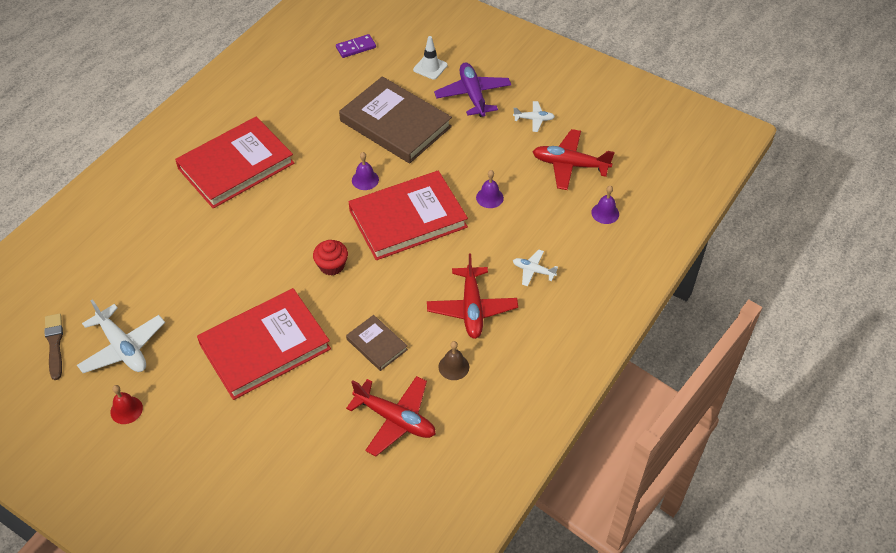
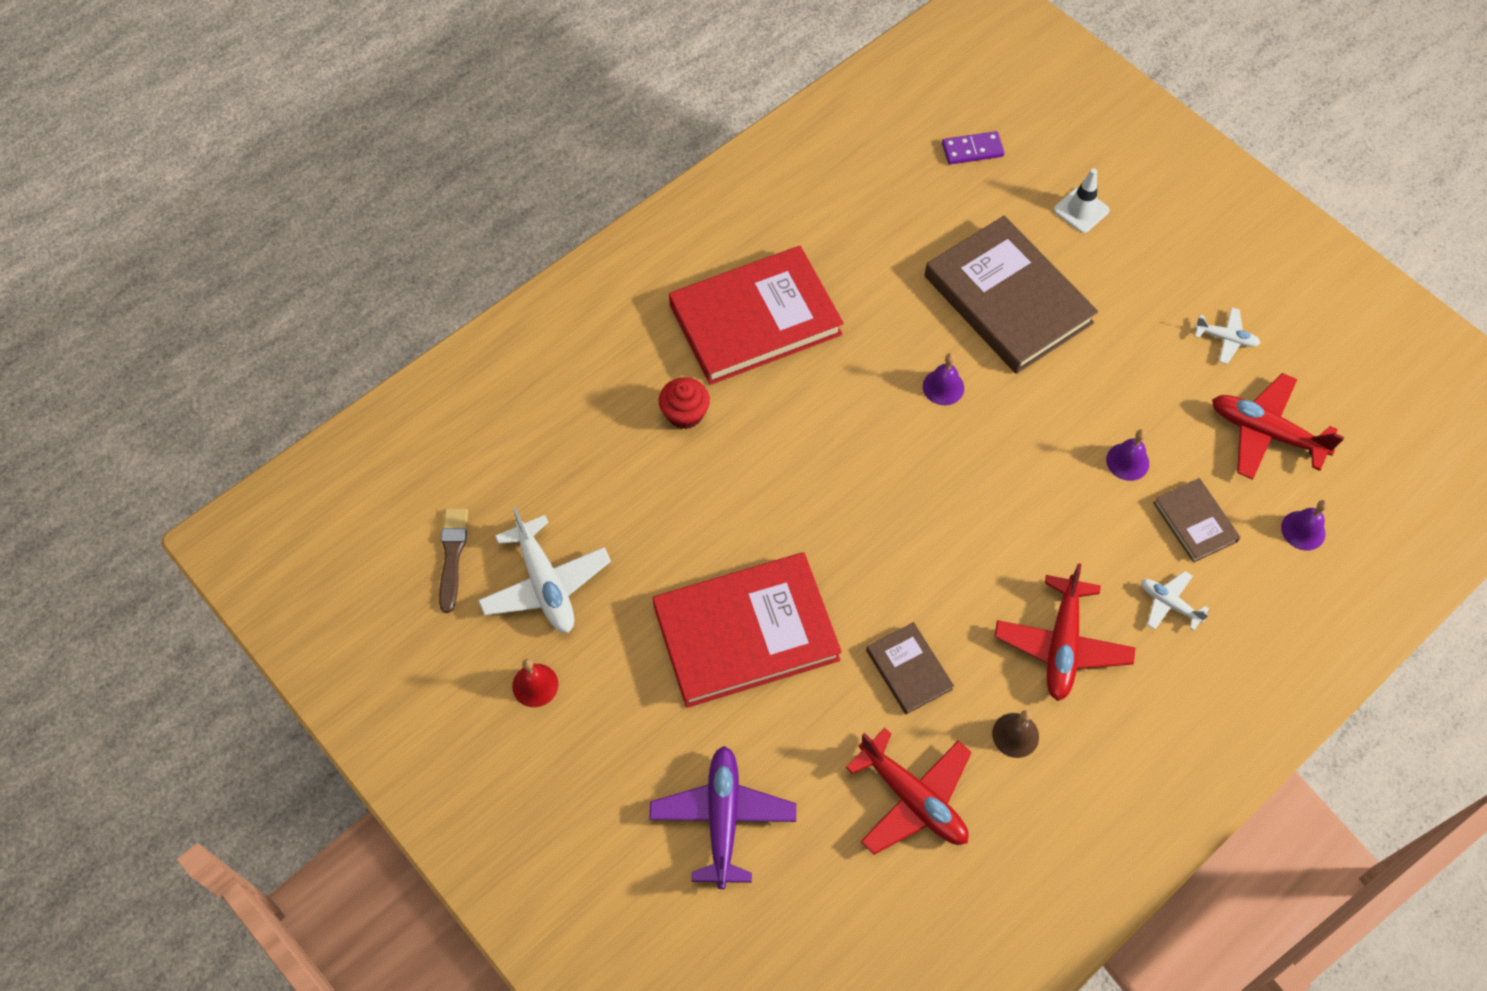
camera: 15 degrees right, 10 degrees up
(332, 265) = (866, 522): red cupcake -> red cupcake (685, 413)
(408, 219) = (995, 469): red book -> none
(473, 95) = (1138, 274): purple plane -> purple plane (723, 818)
(538, 222) = (1195, 522): none -> brown book

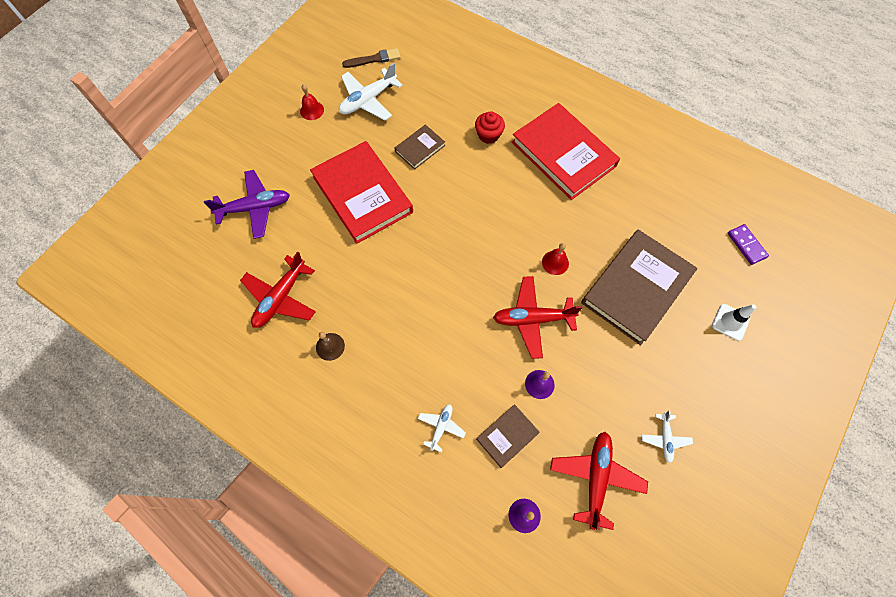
camera: 75 degrees right, 5 degrees up
(909, 670) = (359, 280): brown book -> brown book (420, 148)
(943, 387) = (555, 262): purple bell -> red bell
(1062, 644) = (395, 364): red plane -> red plane (532, 319)

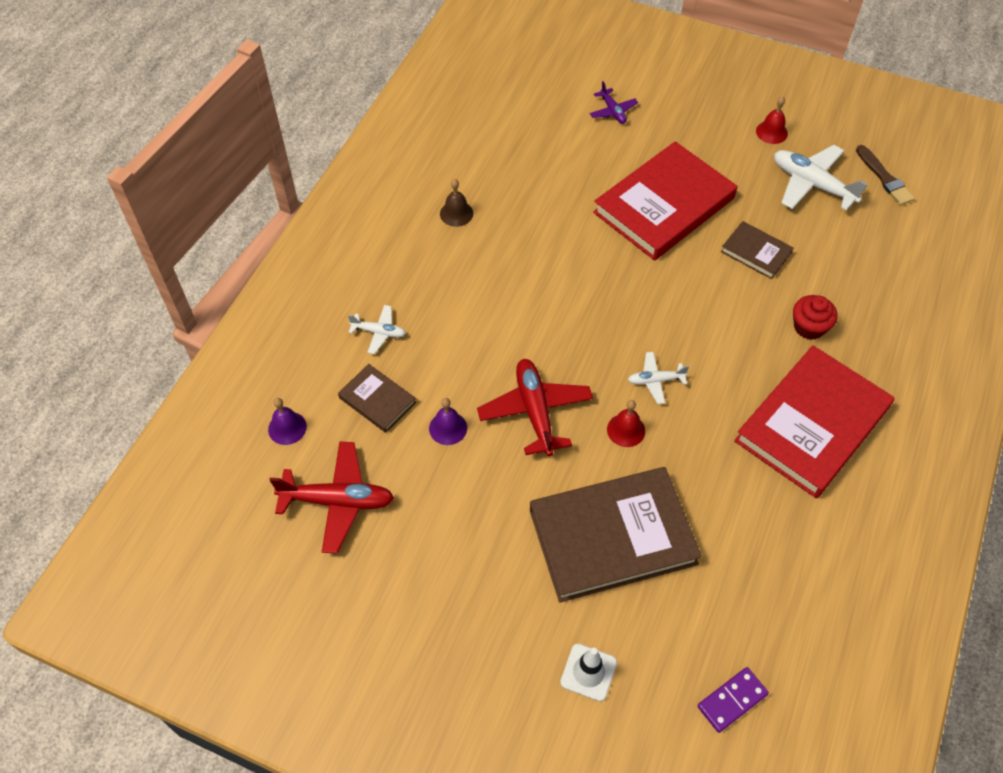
camera: 80 degrees right, 10 degrees down
(255, 208) = (612, 111): purple plane -> purple plane, size x0.54
(281, 297) = (505, 159): red plane -> none
(636, 288) = (612, 537): brown book -> brown book turned 45 degrees counterclockwise
(665, 438) = (398, 582): white plane -> white plane (655, 380)

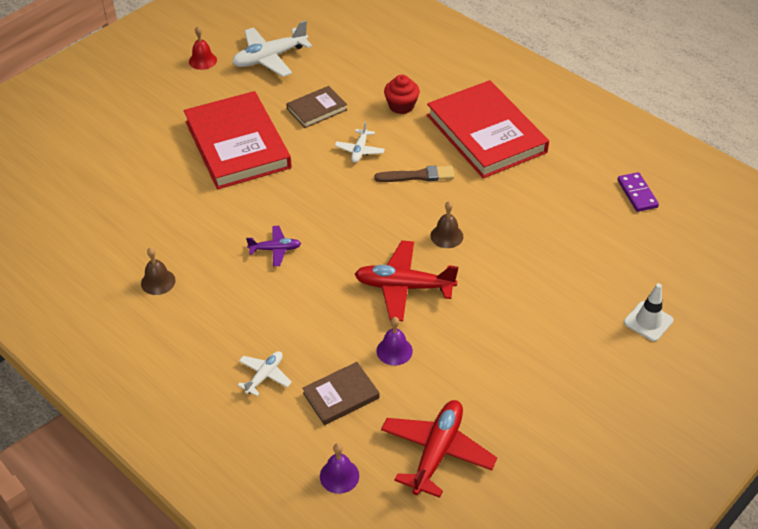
camera: 70 degrees left, 10 degrees down
(612, 111) = (111, 143): purple plane -> purple plane (275, 249)
(612, 537) = (539, 273): brown book -> none
(626, 430) = (446, 236): red bell -> brown bell
(655, 380) = (408, 204): white plane -> white plane (359, 150)
(732, 700) = (689, 248): purple domino -> purple domino (637, 194)
(884, 178) = (287, 21): brown brush -> brown brush (418, 176)

